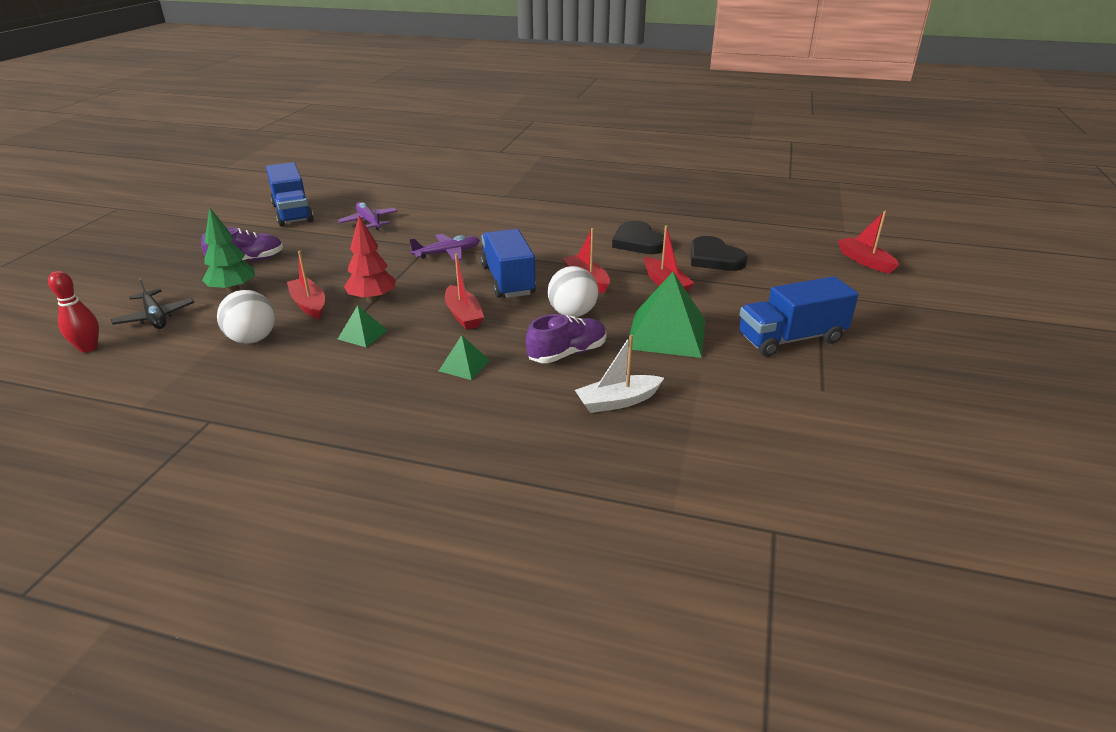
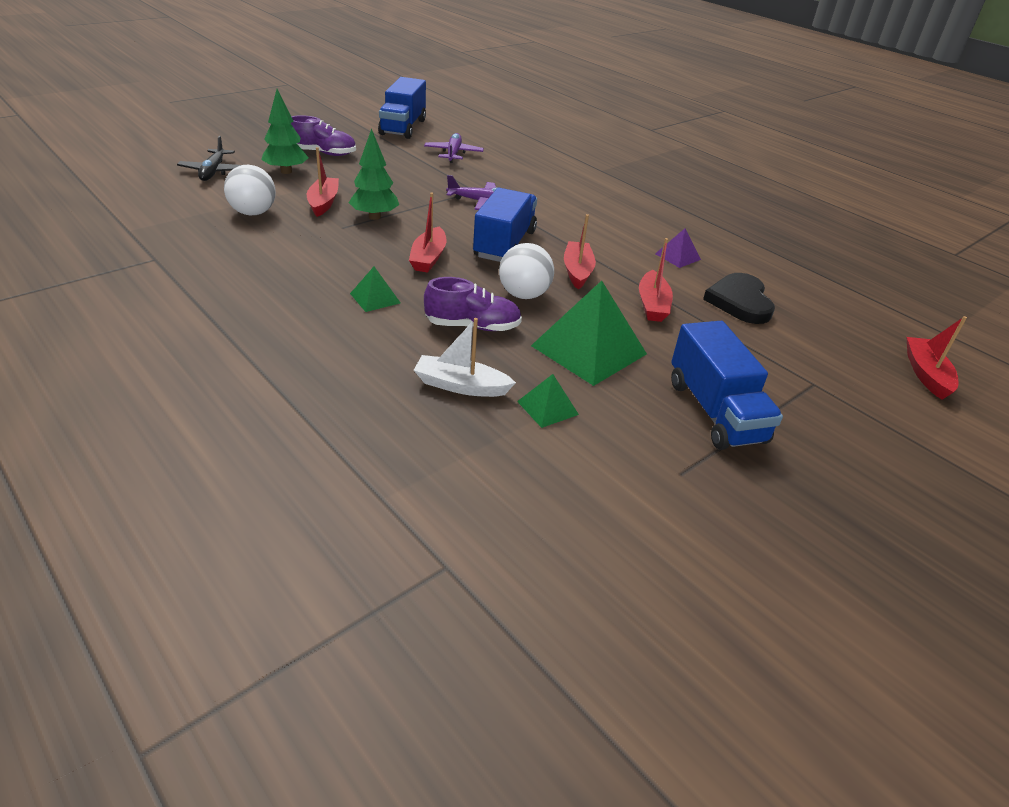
camera: 30 degrees right, 5 degrees up
(88, 348) = (149, 177): red bowling pin -> none
(362, 334) = (332, 241): green pyramid -> green pyramid (548, 408)
(372, 299) = (374, 217): red tree -> green tree
(638, 242) = (677, 256): black heart -> purple pyramid
(791, 339) = (715, 411): blue truck -> blue truck turned 120 degrees counterclockwise

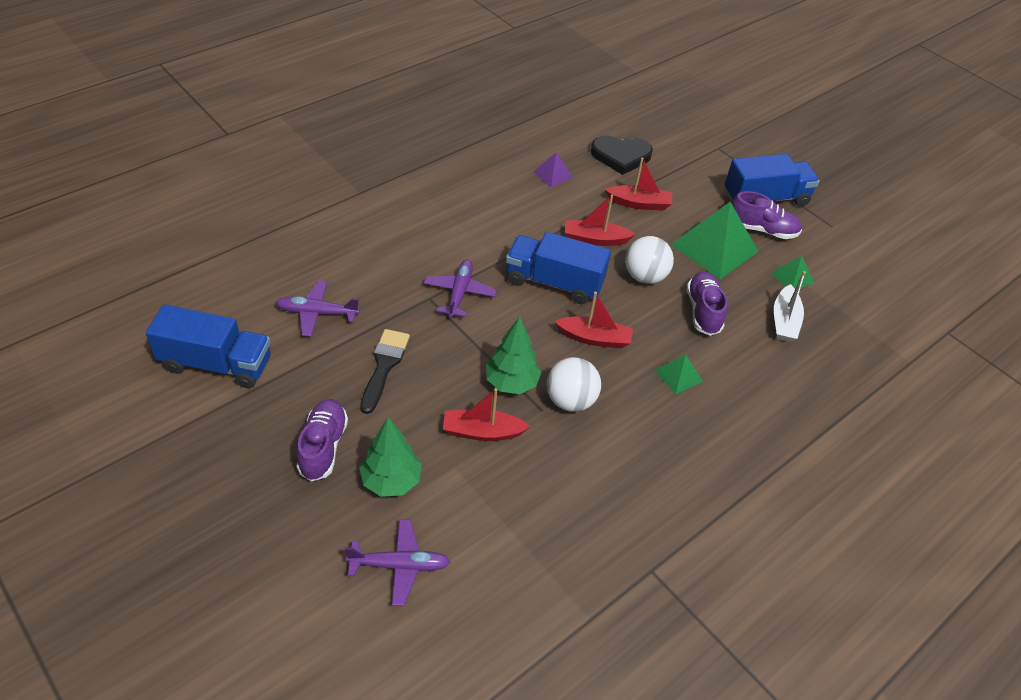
camera: 90 degrees left, 10 degrees up
(213, 171) = (399, 565): black plane -> purple plane
(253, 213) = (521, 497): white ball -> white ball (570, 401)
(397, 173) = (384, 366): none -> black brush
(640, 396) = (762, 230): none -> purple shoe
(926, 374) = (690, 97): red boat -> none

